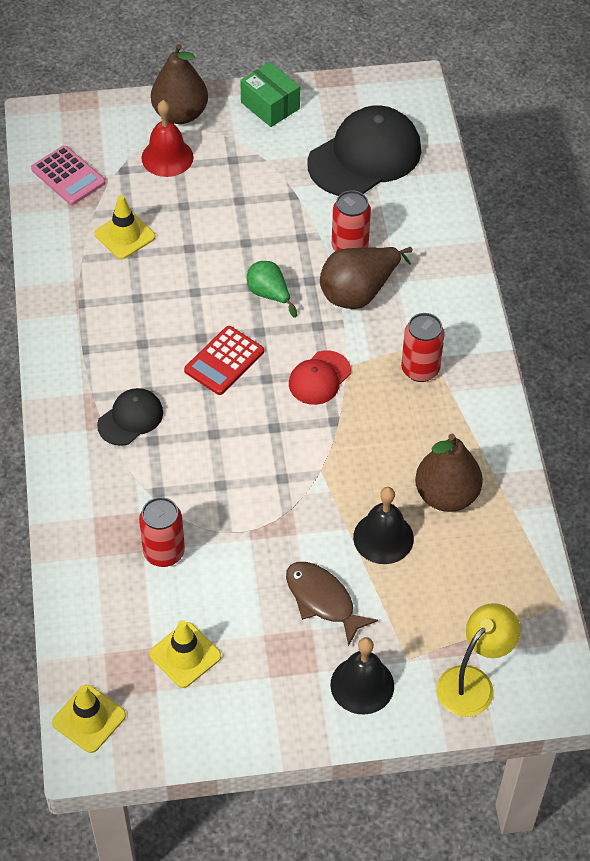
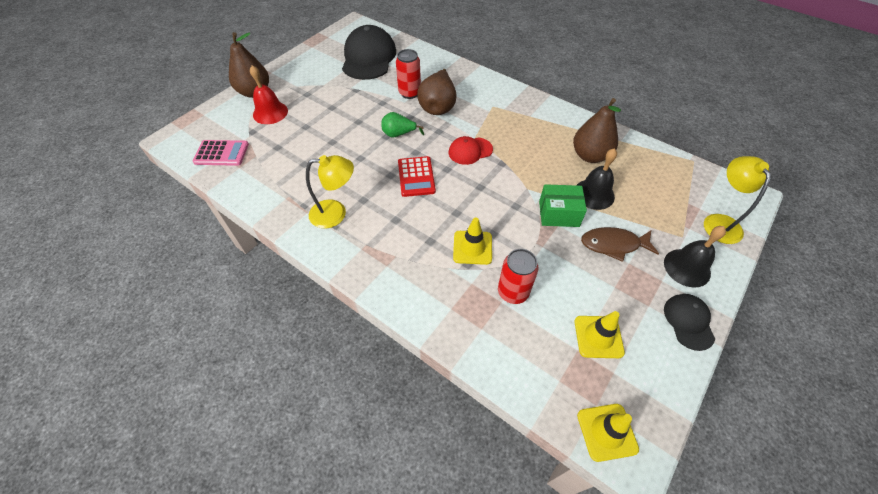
camera: 45 degrees left, 0 degrees up
(101, 337) = (336, 213): none -> yellow lamp
(125, 235) = (289, 158): yellow traffic cone -> yellow traffic cone (472, 247)
(130, 418) = (404, 240): black cap -> black cap (688, 321)
(270, 105) = (298, 64): green box -> green box (558, 214)
(319, 378) = (470, 151): red cap -> red cap turned 75 degrees clockwise
(420, 369) = (506, 117): red can -> none

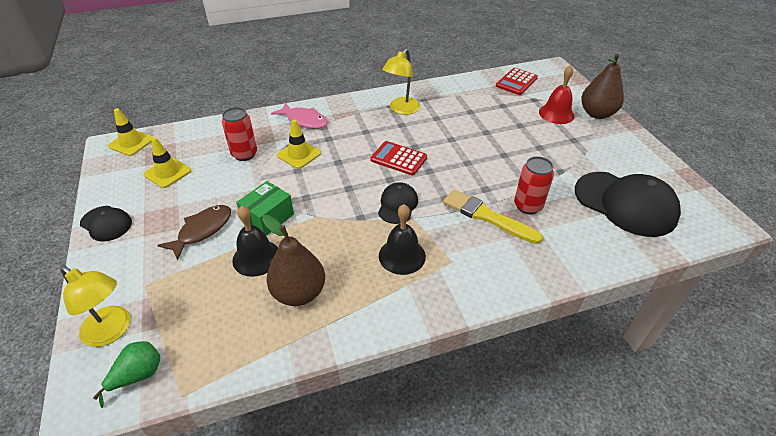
camera: 125 degrees right, 10 degrees down
(221, 153) = (516, 82): pink calculator -> red calculator
(399, 134) = (463, 171): green pear -> green pear (138, 376)
(418, 282) = (304, 120): none -> pink fish
(438, 106) = (487, 216): brown pear -> yellow brush
(470, 151) = (397, 205): red cap -> black cap
(687, 267) = (126, 260): black bell -> black bell (402, 256)

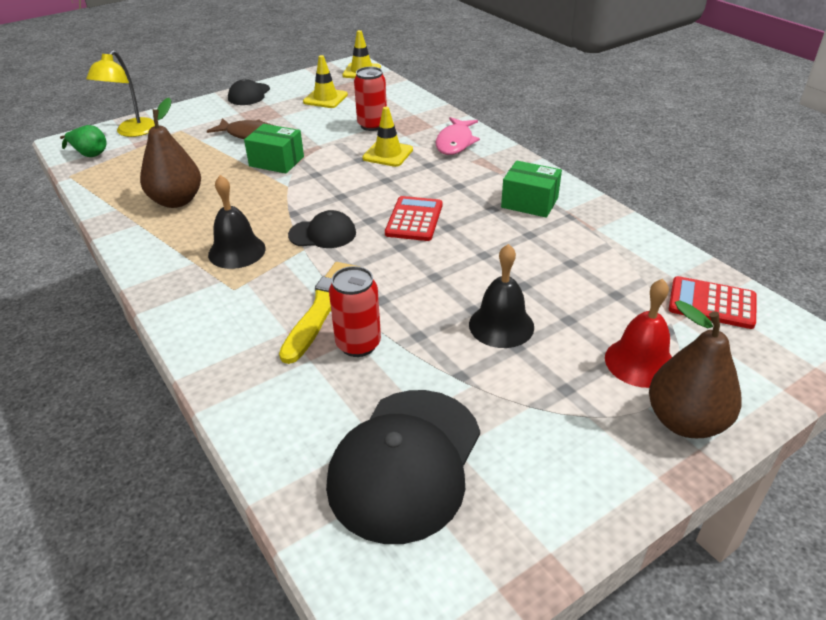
camera: 75 degrees right, 5 degrees down
(256, 257) = (220, 169): black bell -> black bell (501, 325)
(401, 109) = (529, 202): yellow lamp -> green box

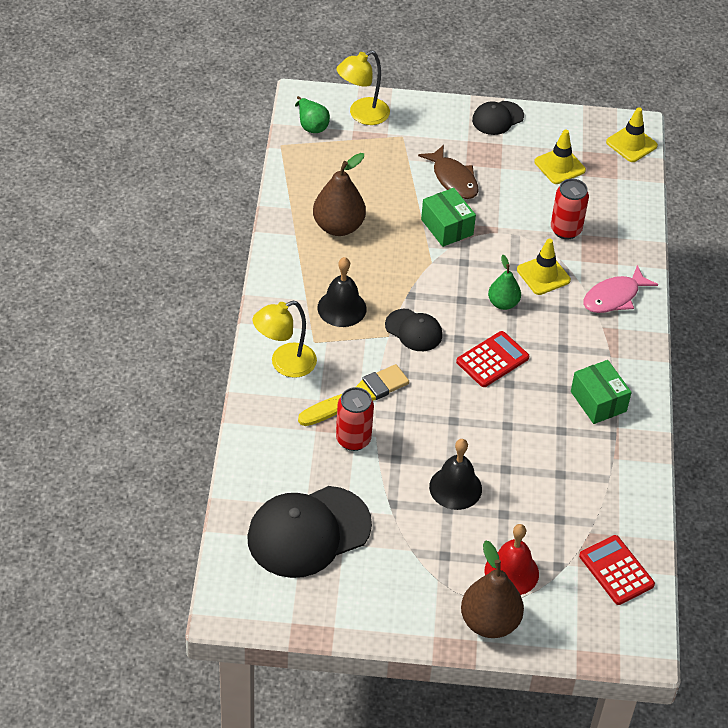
camera: 35 degrees right, 10 degrees up
(219, 322) = (285, 364): none -> yellow lamp
(378, 183) = (503, 303): none -> green pear

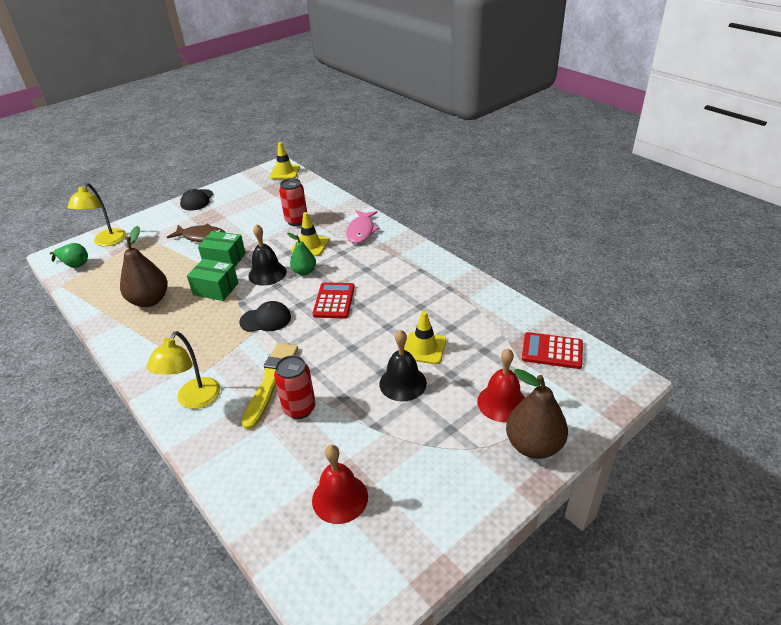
camera: 40 degrees left, 10 degrees down
(308, 532) = (340, 498): black cap -> red bell
(342, 308) = (201, 340): black bell -> black bell (267, 273)
(559, 166) = (258, 199): yellow traffic cone -> yellow traffic cone (424, 348)
(598, 401) = (419, 279): green box -> green box (216, 289)

